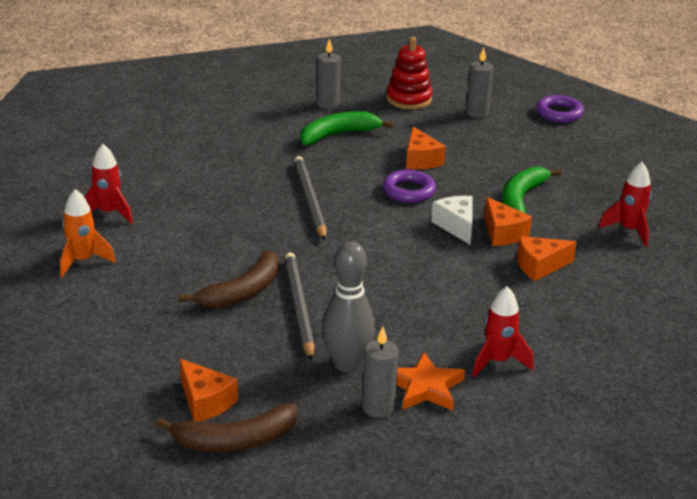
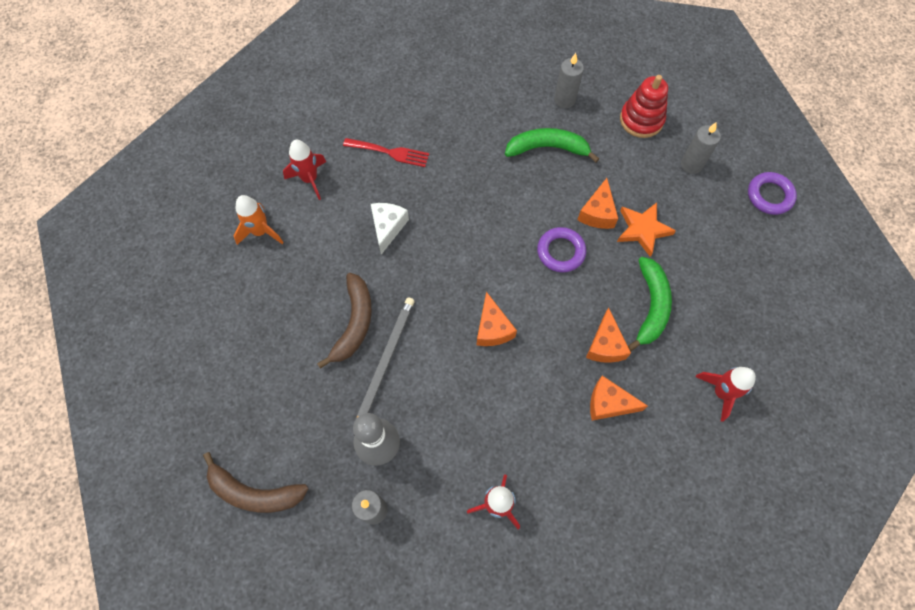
camera: 30 degrees right, 35 degrees up
(182, 175) = (390, 152): none -> red fork
(205, 402) = (258, 439): orange cheese -> orange cheese (492, 328)
(243, 291) = (354, 323): brown banana -> brown banana turned 60 degrees counterclockwise
(310, 200) = (472, 228): grey pencil -> none
(425, 387) = (422, 506): orange star -> orange star (643, 230)
(456, 226) = (571, 317): white cheese -> white cheese (388, 227)
(521, 199) = (651, 306): green banana -> green banana turned 135 degrees clockwise

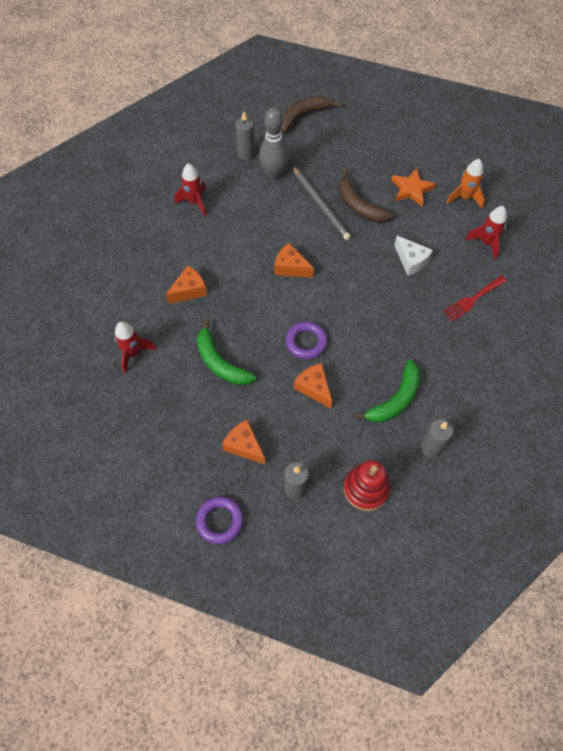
camera: 130 degrees right, 5 degrees down
(605, 345) = (223, 316): orange cheese -> orange cheese (244, 446)
(643, 230) = (275, 405): orange star -> orange star (411, 189)

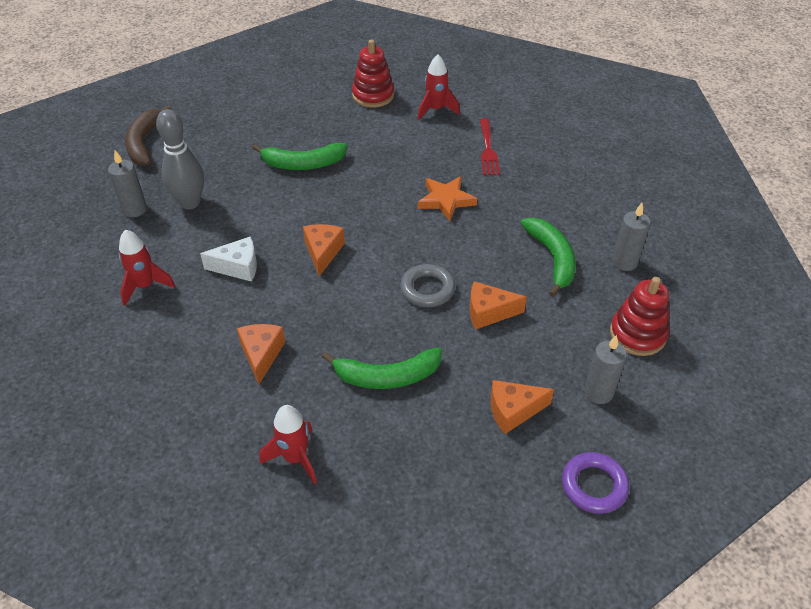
camera: 55 degrees left, 15 degrees down
(290, 267) = (323, 252): orange cheese -> orange cheese turned 120 degrees clockwise
(306, 342) = (427, 289): purple ring -> grey ring
(320, 205) = (270, 189): grey pencil -> none
(358, 205) = (303, 164): brown banana -> green banana
(411, 189) = (325, 121): orange star -> orange star (446, 200)
(411, 261) = (406, 164): white cheese -> white cheese (238, 267)
(464, 197) = (373, 95): orange rocket -> red stacking toy

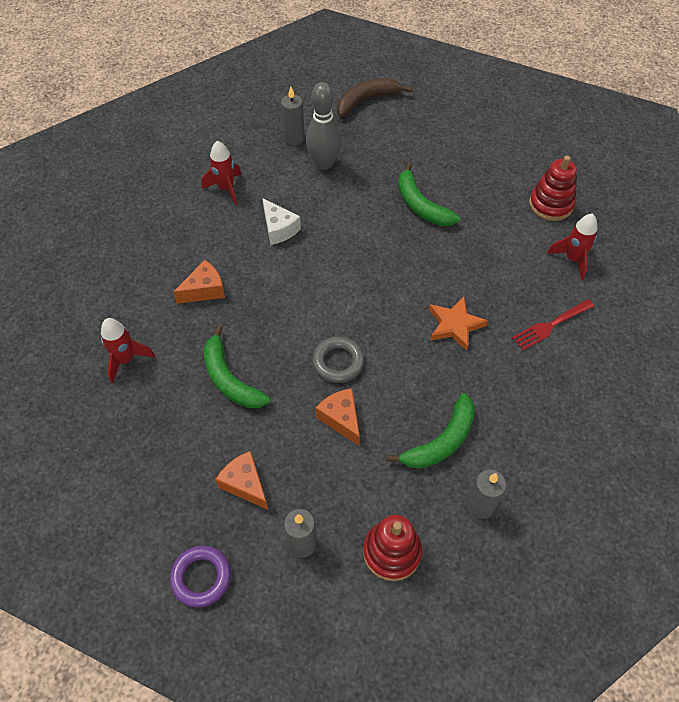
camera: 60 degrees right, 10 degrees up
(323, 252) = (330, 272): orange cheese -> none

